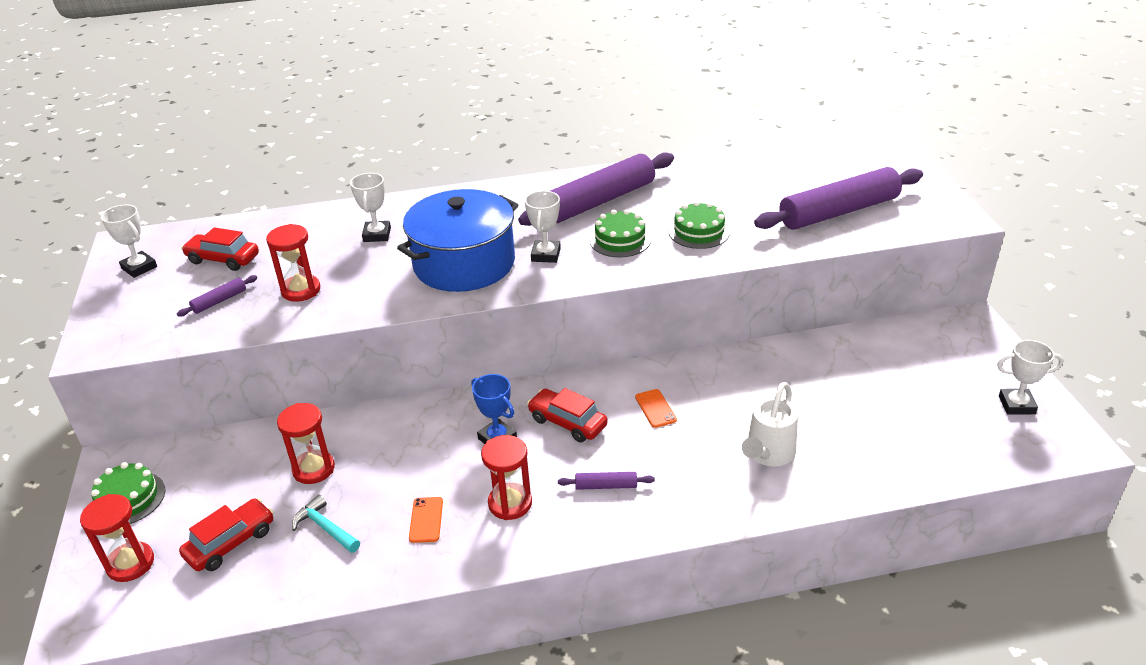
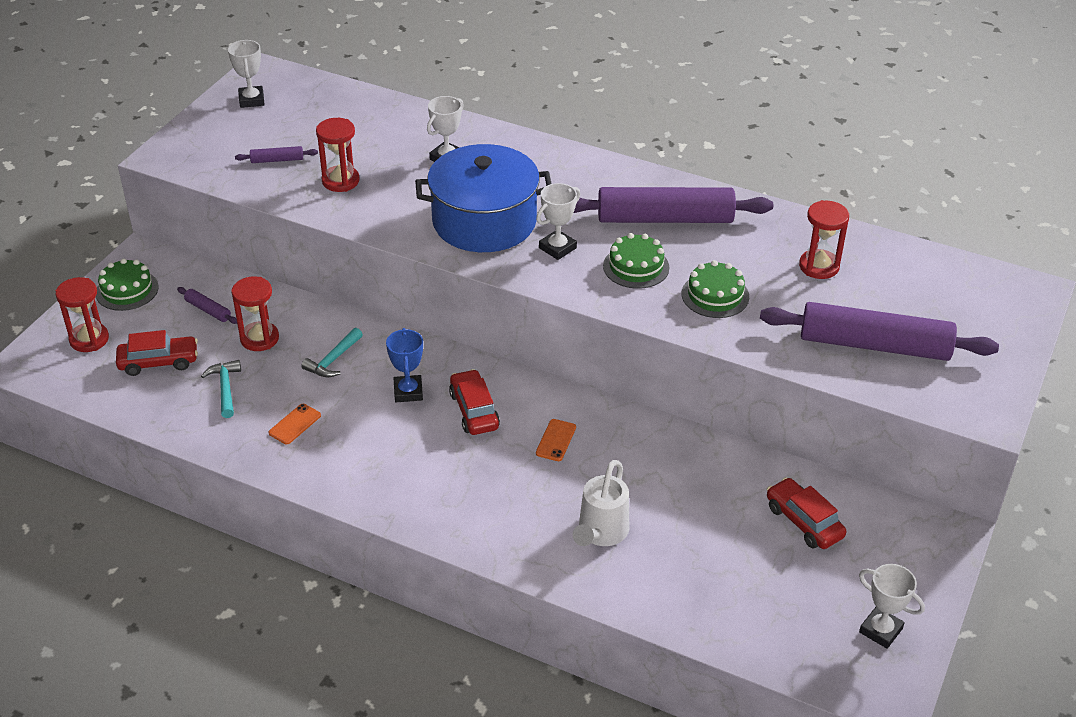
camera: 35 degrees right, 5 degrees up
(223, 259) = (314, 122): red car -> red car (804, 521)
(403, 450) = (333, 360): none -> turquoise hammer
(510, 503) = (363, 448): red hourglass -> red hourglass (819, 266)
(606, 486) = (446, 478): purple rolling pin -> purple rolling pin (208, 310)
(768, 454) = (601, 533): white watering can -> white watering can turned 45 degrees counterclockwise

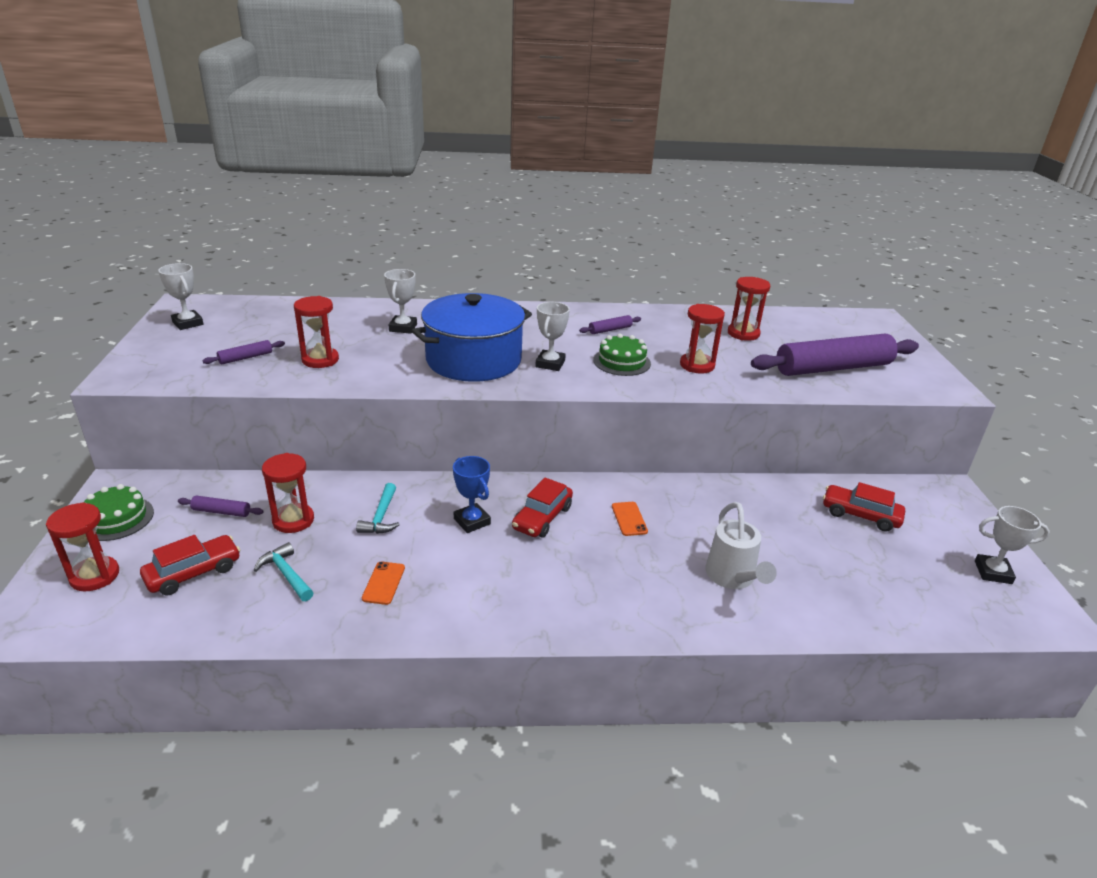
camera: 30 degrees left, 10 degrees down
(474, 410) = (542, 518): red car -> red car turned 105 degrees counterclockwise
(665, 219) = (610, 330): purple rolling pin -> purple rolling pin, size x0.41
(715, 295) = (697, 365): green cake -> red hourglass

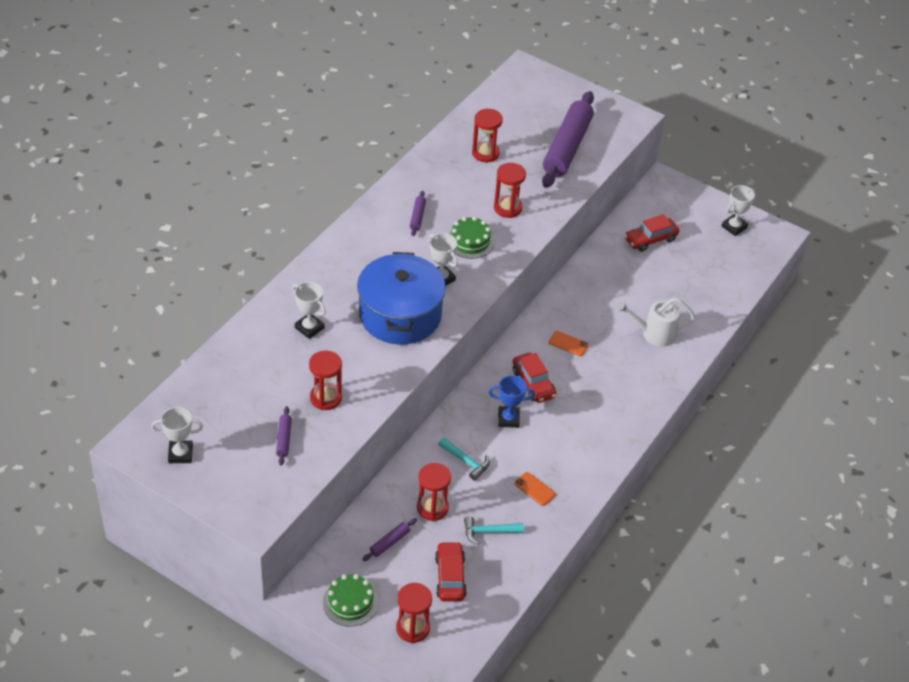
camera: 55 degrees left, 15 degrees up
(732, 578) = (653, 334): white watering can -> white watering can turned 150 degrees clockwise

